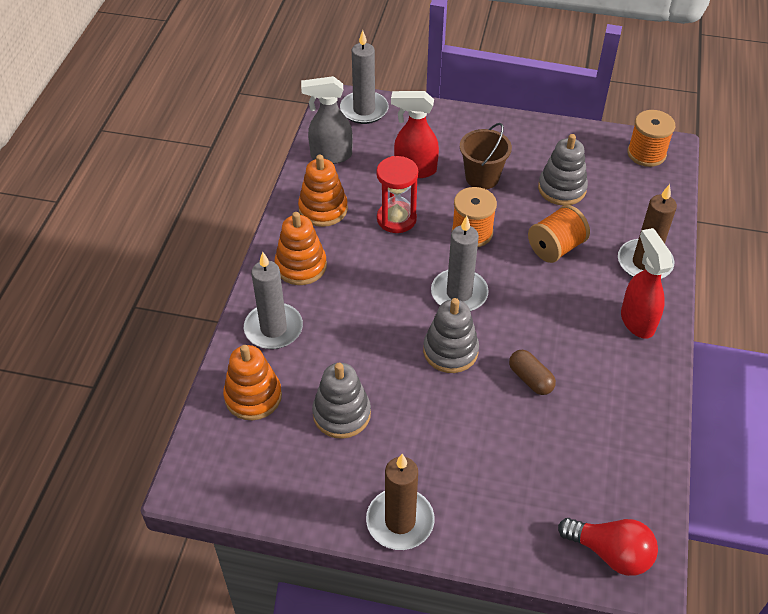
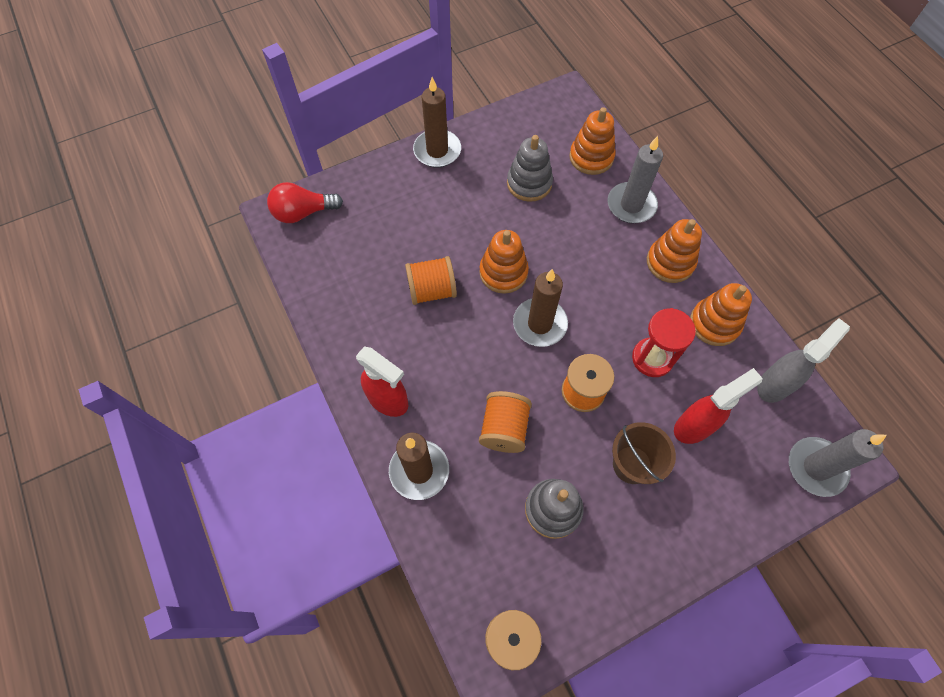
camera: 140 degrees right, 15 degrees up
(450, 351) = (503, 272): grey stacking toy -> orange stacking toy
(459, 293) = (540, 324): grey candle -> brown candle
(530, 379) = (432, 290): brown capsule -> orange spool

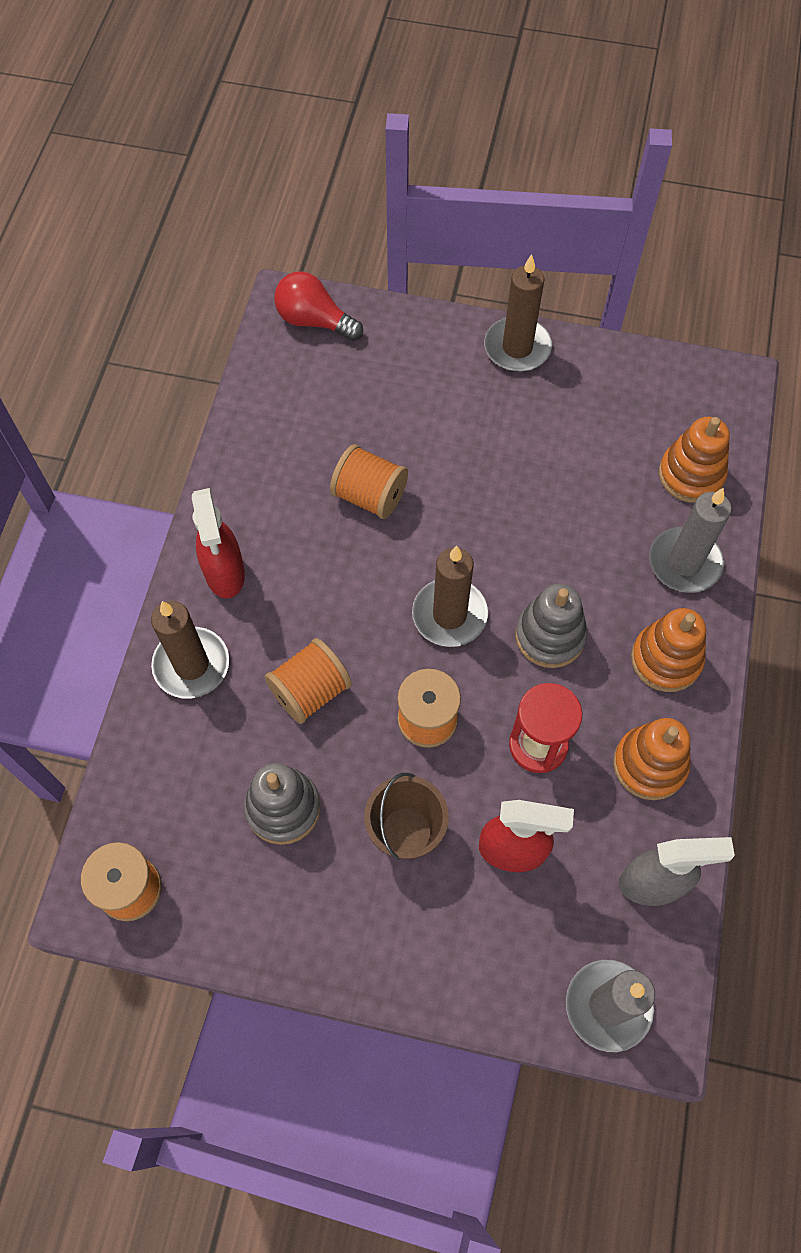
camera: 40 degrees right, 0 degrees up
(503, 272) = (463, 532): orange stacking toy -> none
(529, 183) = (587, 454): grey stacking toy -> grey stacking toy (550, 636)

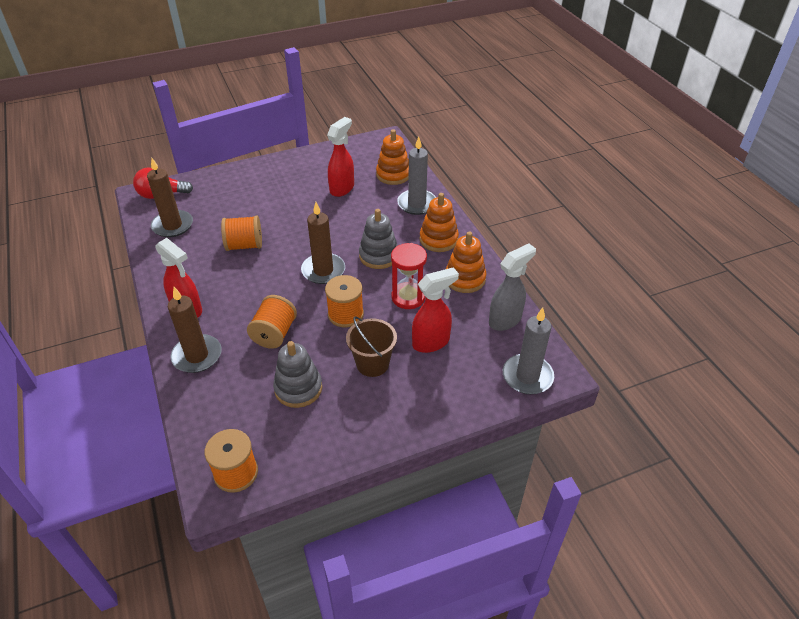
camera: 35 degrees left, 20 degrees down
(517, 348) = (275, 165): brown candle -> brown candle (172, 226)
(588, 459) = (342, 188): none -> red spray bottle

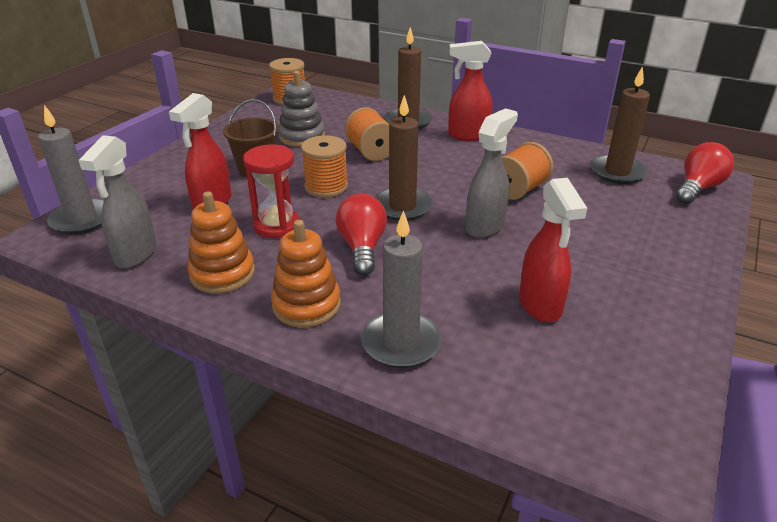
camera: 140 degrees right, 10 degrees down
(301, 234) = (485, 226): none -> grey spray bottle
(379, 256) = (362, 247): grey stacking toy -> red light bulb
(393, 175) = (509, 377): orange stacking toy -> none

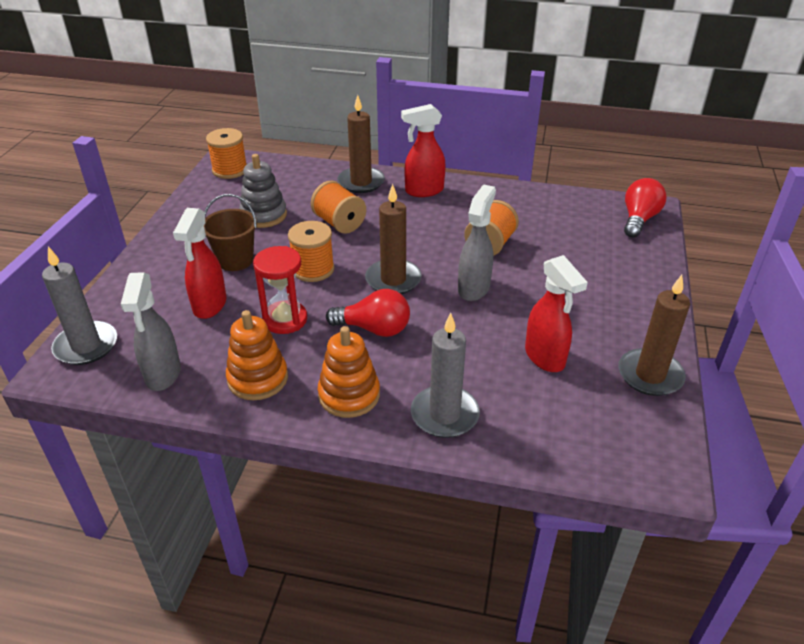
camera: 15 degrees left, 5 degrees up
(362, 247) = (374, 329): red light bulb -> red light bulb turned 120 degrees clockwise
(617, 172) = (568, 212): brown candle -> brown candle (650, 375)

